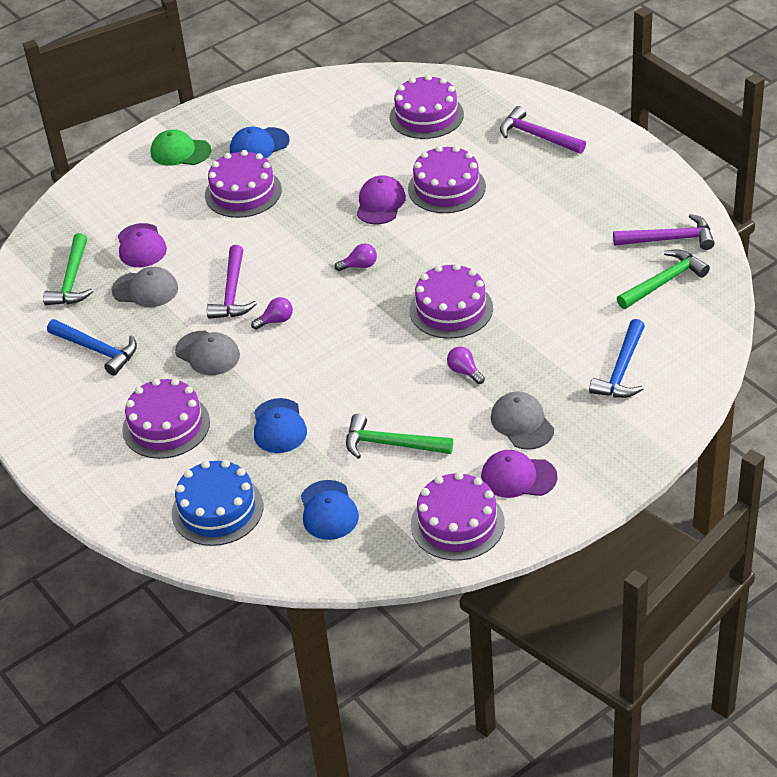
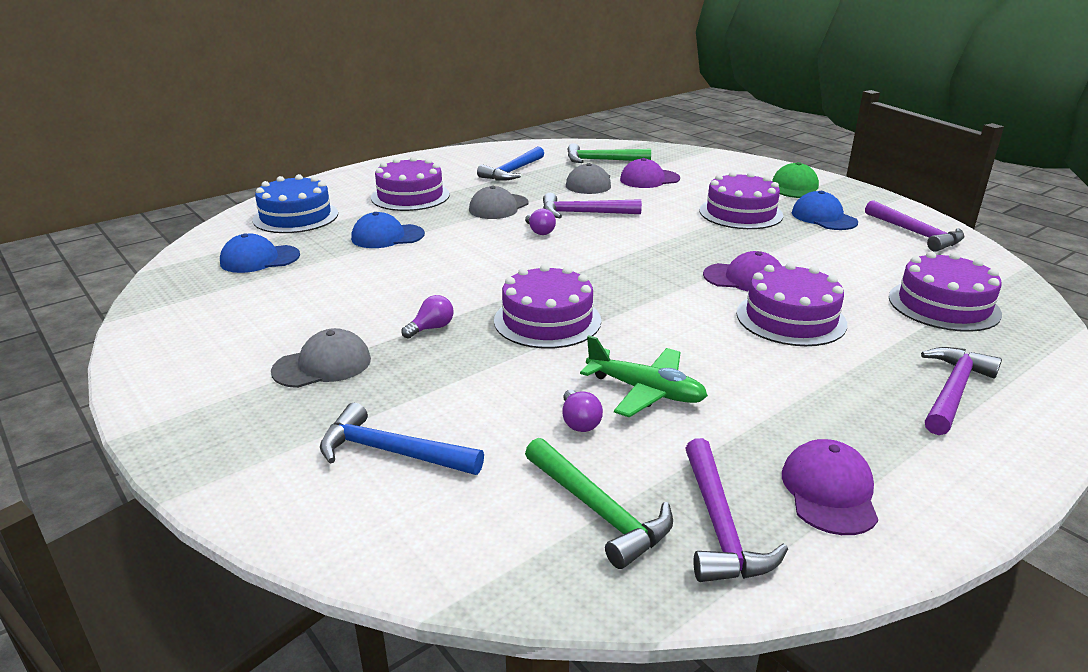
camera: 85 degrees right, 15 degrees down
(298, 102) = (915, 233): none -> purple hammer
(359, 266) = (627, 268): purple light bulb -> purple light bulb (579, 422)
(391, 444) = (332, 287): green hammer -> none
(457, 523) = (187, 322): purple cake -> none
(518, 477) = (231, 361): purple cap -> purple cap (829, 491)
(546, 261) = (645, 391): none -> green plane

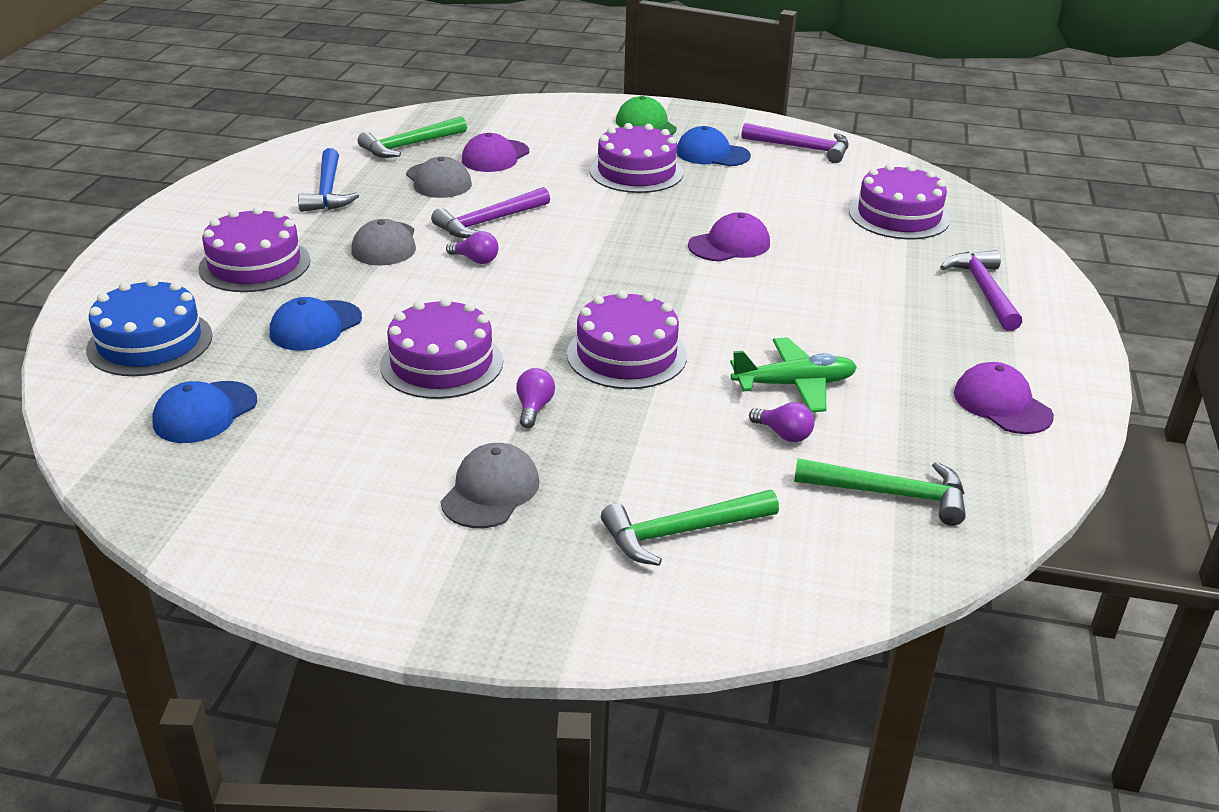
camera: 40 degrees left, 5 degrees up
(392, 452) = (682, 532): blue hammer -> green hammer
(719, 525) = (972, 462): purple hammer -> none
(791, 318) = (812, 271): purple cake -> purple cake (441, 363)

